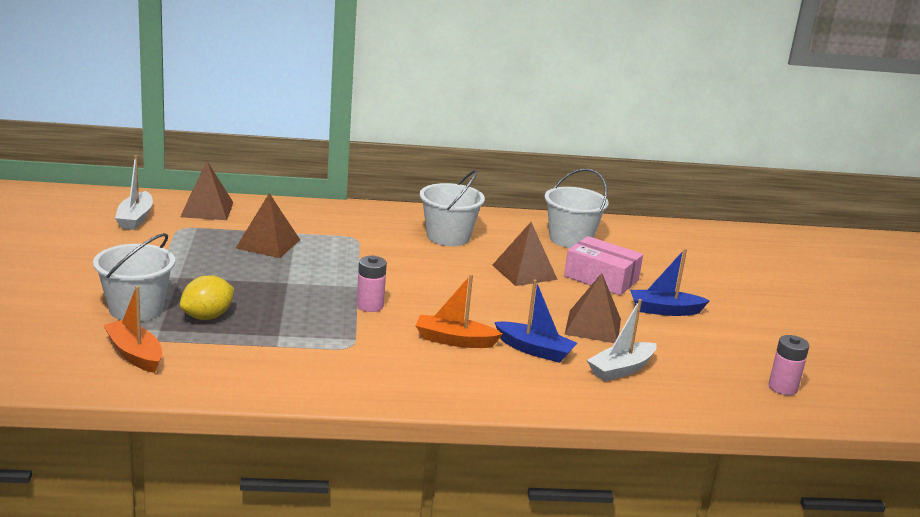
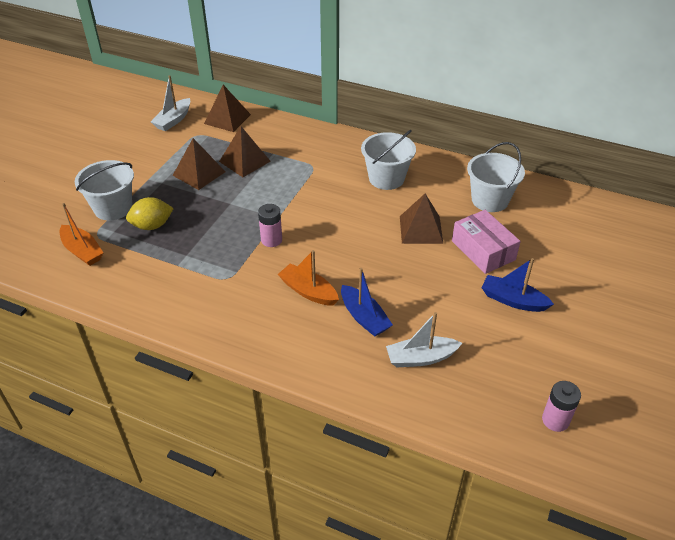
camera: 30 degrees right, 20 degrees up
(135, 354) = (82, 251): orange boat -> orange boat turned 150 degrees clockwise
(593, 326) = (433, 303): brown pyramid -> brown pyramid (199, 173)

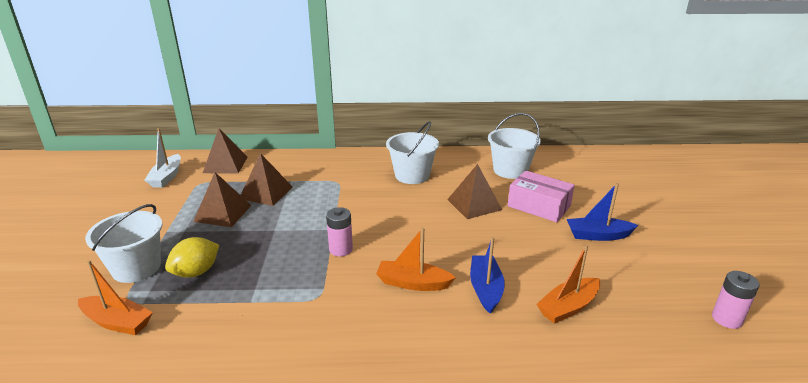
camera: 25 degrees left, 15 degrees down
(364, 317) = (485, 289): blue boat -> blue boat turned 120 degrees counterclockwise
(421, 358) = (568, 307): white boat -> orange boat

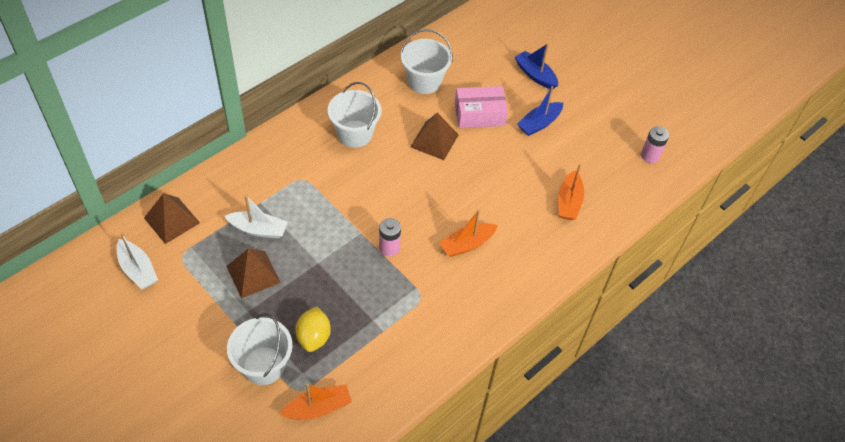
camera: 45 degrees left, 25 degrees up
(266, 192) = (258, 229): brown pyramid -> white boat
(485, 289) = (513, 219): blue boat -> blue boat (535, 75)

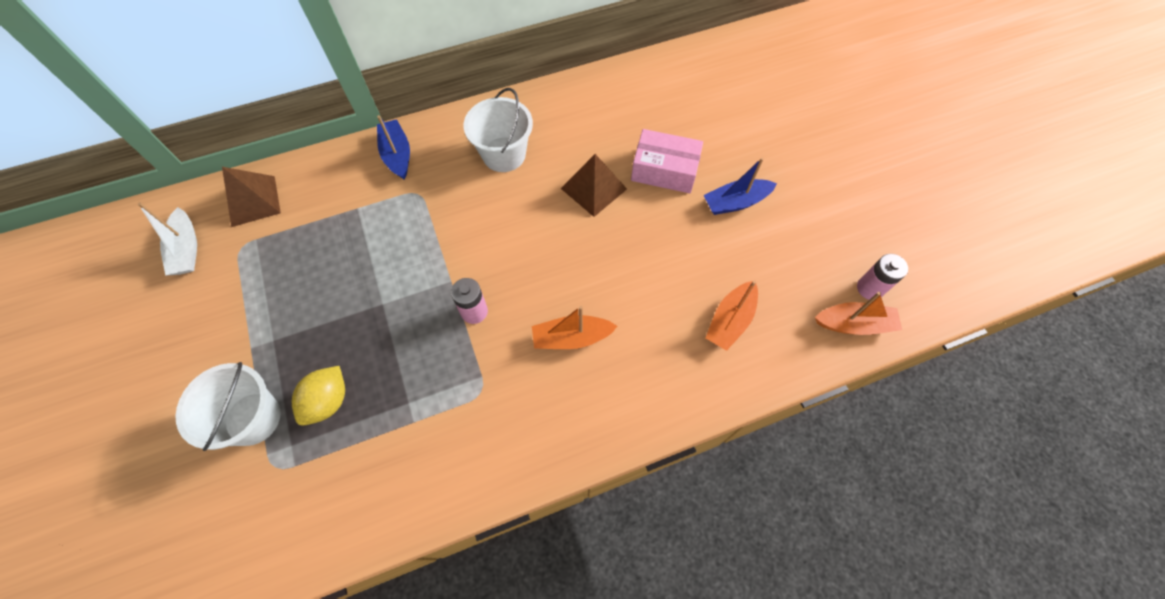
camera: 25 degrees right, 10 degrees up
(253, 274) = (303, 294): brown pyramid -> none
(258, 229) = (337, 240): white boat -> none
(318, 408) = (284, 501): orange boat -> orange boat (853, 324)
(424, 81) = (615, 112): white bucket -> none
(535, 75) = (757, 138): blue boat -> blue boat (397, 155)

